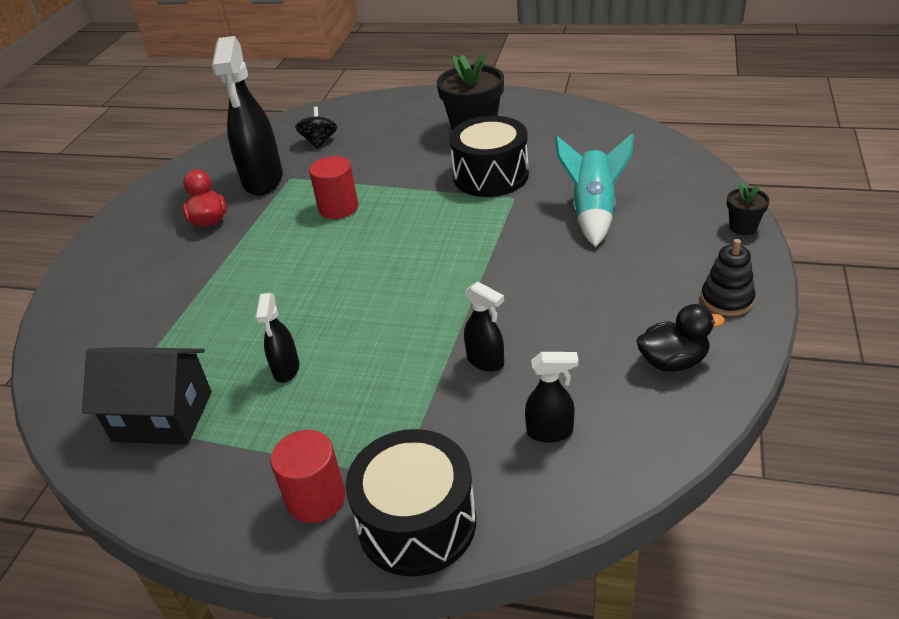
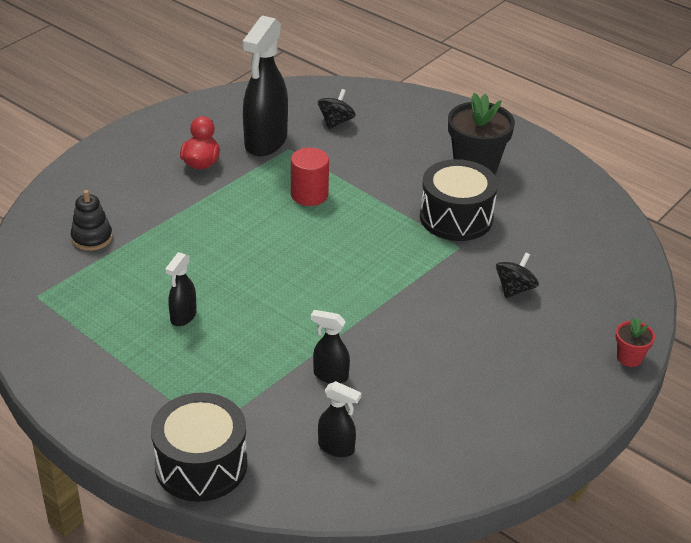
camera: 20 degrees right, 0 degrees up
(162, 416) = (79, 313): black house -> none
(316, 498) = (146, 418): red cylinder -> none
(486, 361) = (330, 375): black spray bottle -> black spray bottle turned 135 degrees clockwise
(593, 212) = (514, 289): turquoise rocket -> black spinning top
(673, 361) = (470, 439): black duck -> none
(727, 299) = (557, 411): black stacking toy -> black stacking toy (92, 238)
(743, 227) = (629, 358): black flower pot -> red flower pot

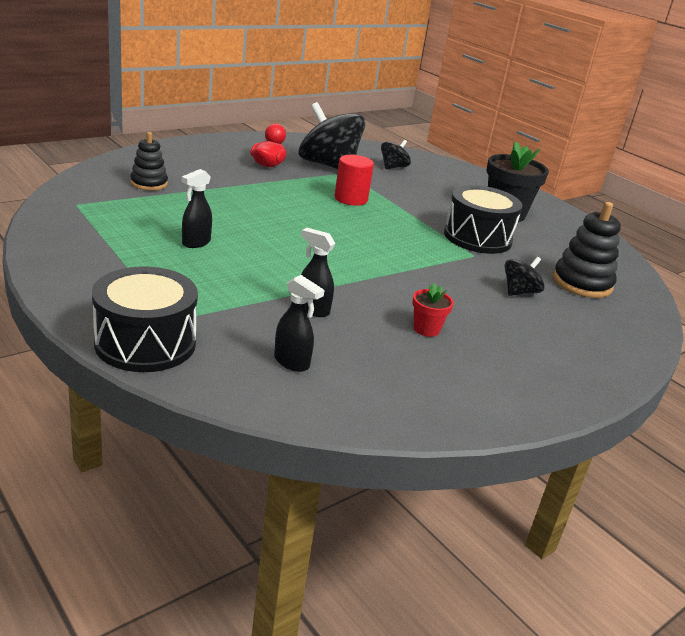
camera: 10 degrees right, 10 degrees down
(265, 142) = (328, 165): black spray bottle -> black spinning top
(572, 256) = (582, 283): none -> black stacking toy
(629, 358) = (627, 365): red flower pot -> red flower pot (426, 329)

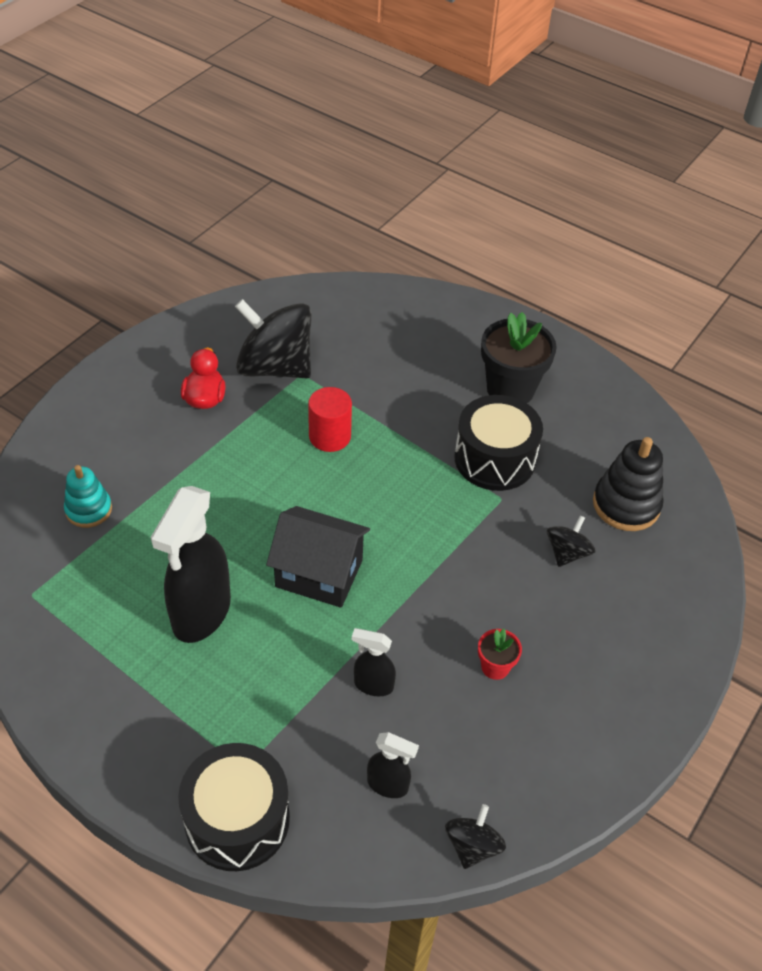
camera: 15 degrees left, 20 degrees up
(149, 183) = (88, 509): black stacking toy -> turquoise stacking toy
(196, 243) = (201, 613): black spray bottle -> black spray bottle, size x2.04
(303, 250) = (319, 573): none -> black house
(393, 167) = (351, 335): black spinning top -> black spinning top (472, 846)

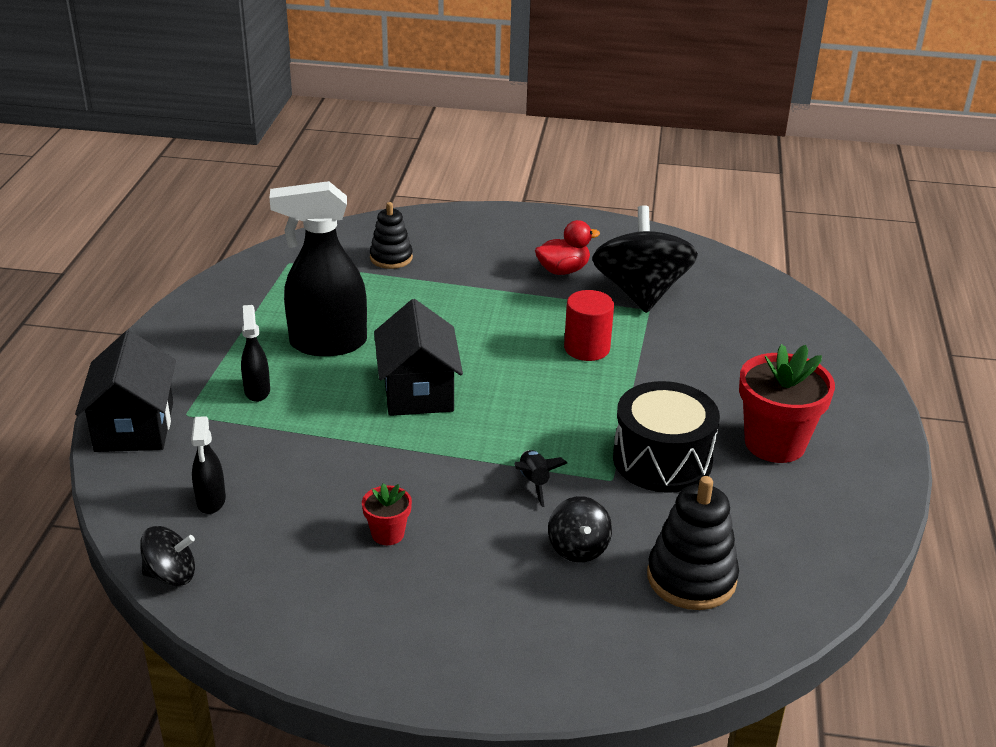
camera: 65 degrees right, 15 degrees down
(88, 509) = (391, 258): turquoise stacking toy -> black stacking toy
(237, 819) = (134, 427): black drum -> black house
(373, 685) = (315, 460): black spray bottle -> black spray bottle (257, 391)
(482, 546) = (534, 483): none -> black rocket
(510, 389) = (775, 443): black flower pot -> red flower pot
(567, 553) = (578, 548): black spinning top -> black spinning top turned 75 degrees clockwise

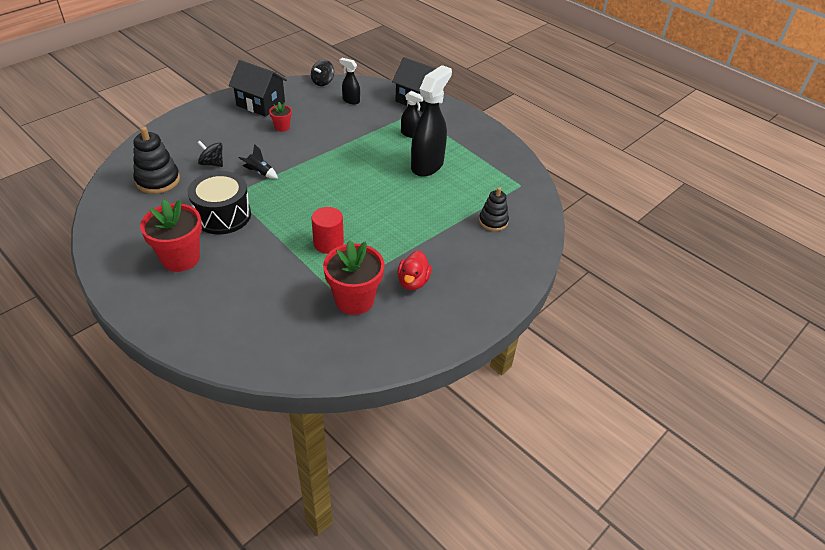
camera: 125 degrees right, 10 degrees up
(418, 391) = (359, 173): black house -> black house (260, 104)
(641, 293) = (354, 300): black spinning top -> red flower pot

